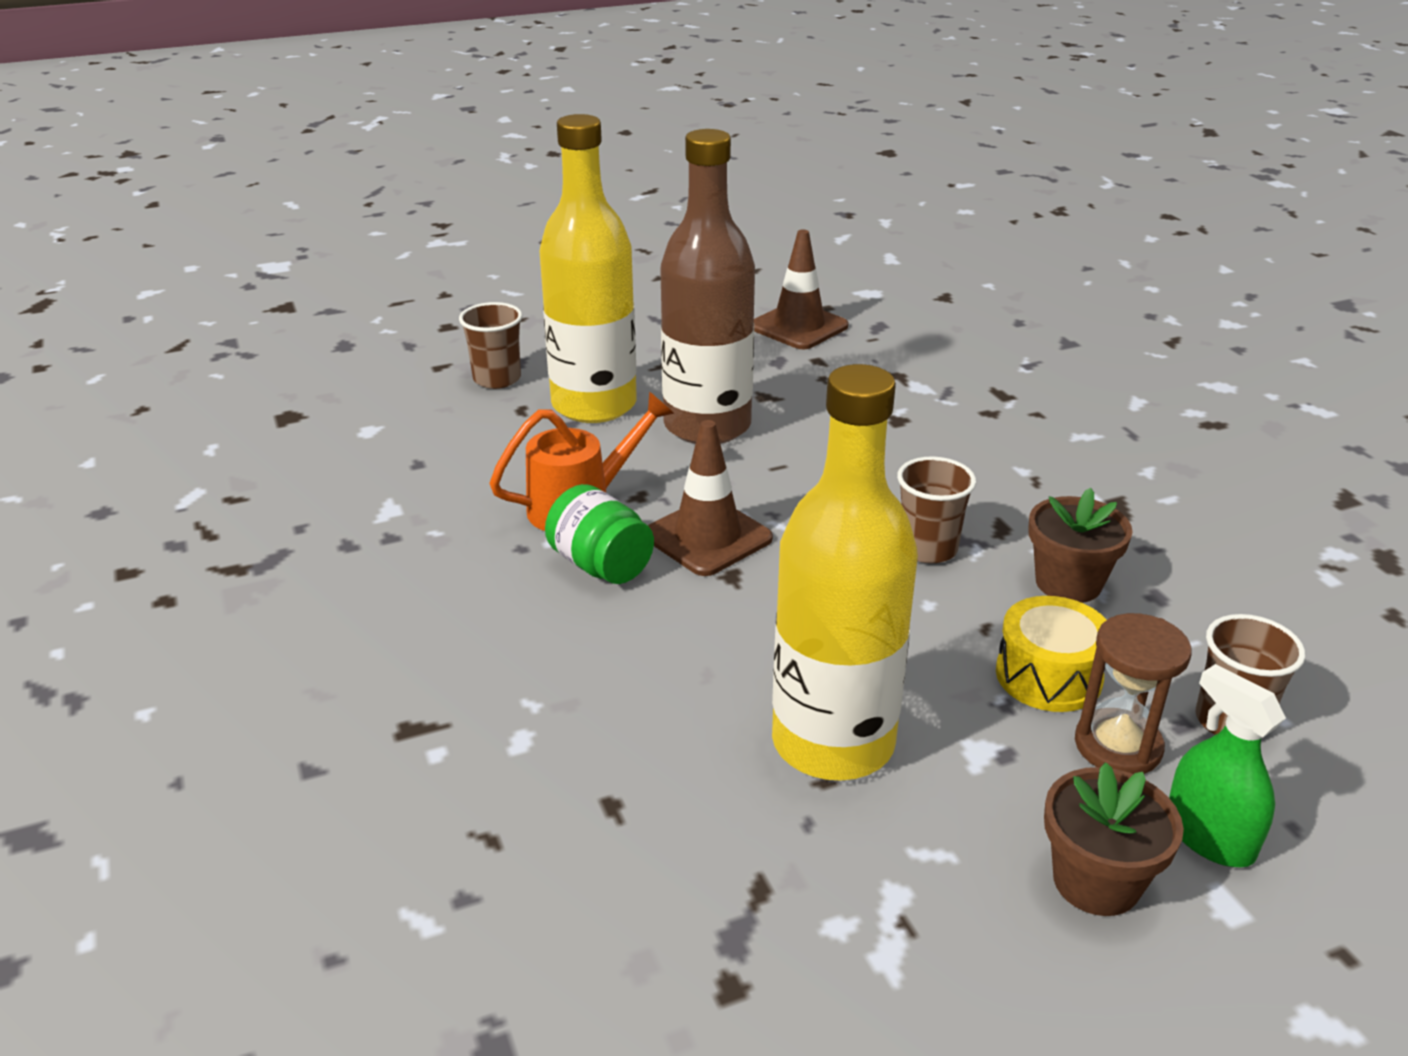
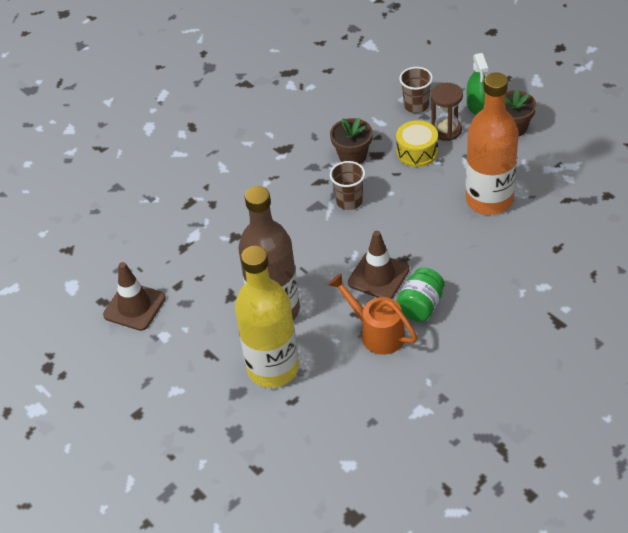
camera: 105 degrees left, 15 degrees up
(497, 379) = (261, 430): brown cup -> none
(833, 743) = (489, 200): yellow bottle -> orange bottle
(1209, 837) = (477, 106): green spray bottle -> green spray bottle turned 45 degrees counterclockwise

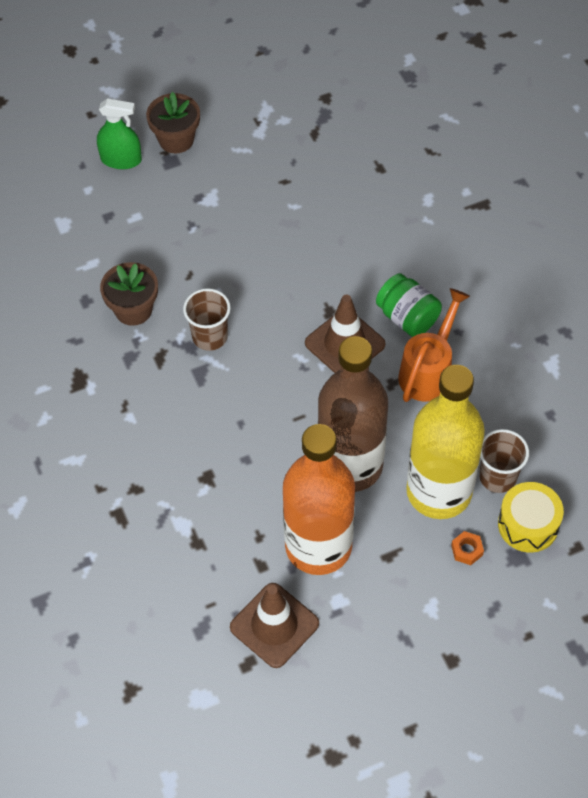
camera: 75 degrees left, 10 degrees up
(229, 399) = (467, 550): none -> orange nut
(377, 333) = (429, 371): orange watering can -> orange watering can turned 150 degrees clockwise
(416, 105) = (84, 218): brown cup -> brown cup (498, 477)
(417, 152) = (164, 243): yellow drum -> yellow drum (528, 524)
(446, 130) = (144, 203): brown hourglass -> none
(489, 200) = (279, 201): orange bottle -> orange bottle (318, 546)

